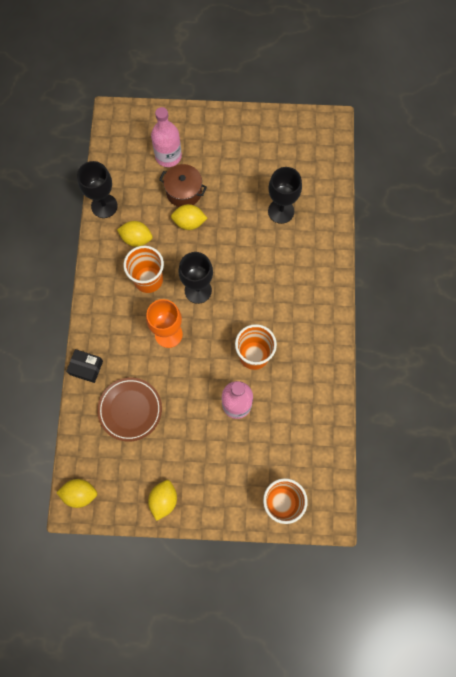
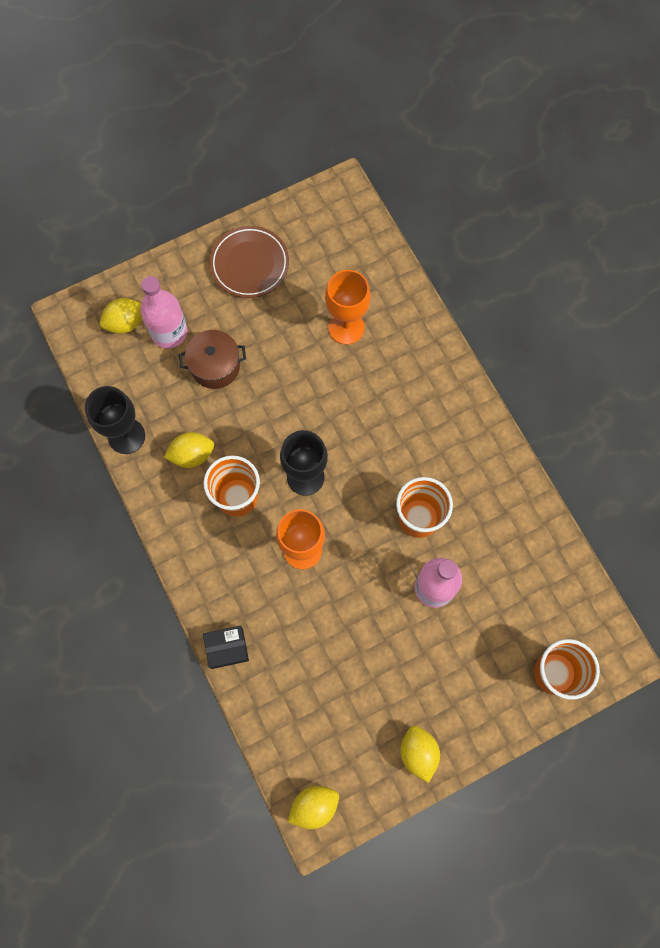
camera: 30 degrees left, 0 degrees up
(130, 410) = (312, 668): brown plate -> brown plate (249, 264)
(189, 222) = (244, 400): yellow lemon -> yellow lemon (125, 323)
(281, 211) = (346, 328): black goblet -> orange goblet

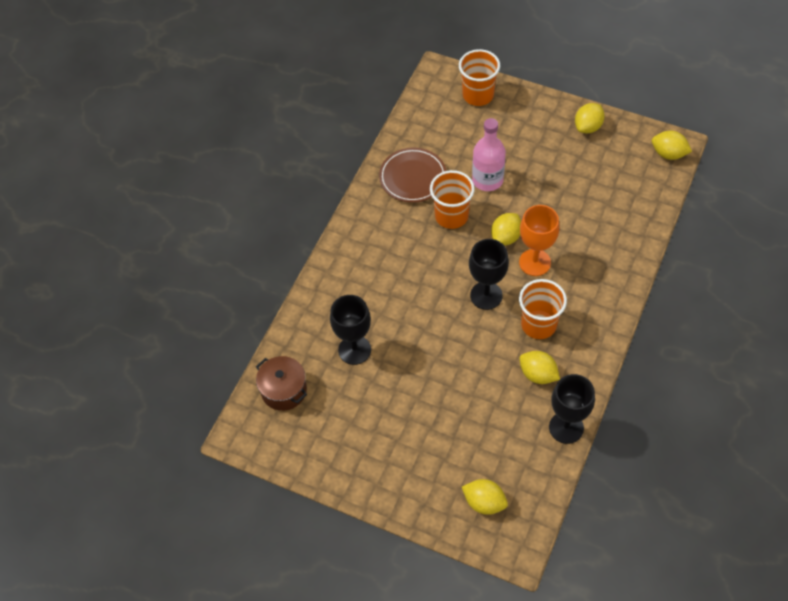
camera: 125 degrees left, 15 degrees down
(169, 332) = (463, 465): pink bottle -> none
(215, 366) = (460, 411): brown pot -> brown pot (284, 390)
(227, 648) = (635, 258): black box -> none
(249, 264) = (358, 453): brown plate -> brown plate (413, 178)
(346, 328) = (354, 350): orange goblet -> black goblet
(352, 547) = (505, 237): none -> yellow lemon

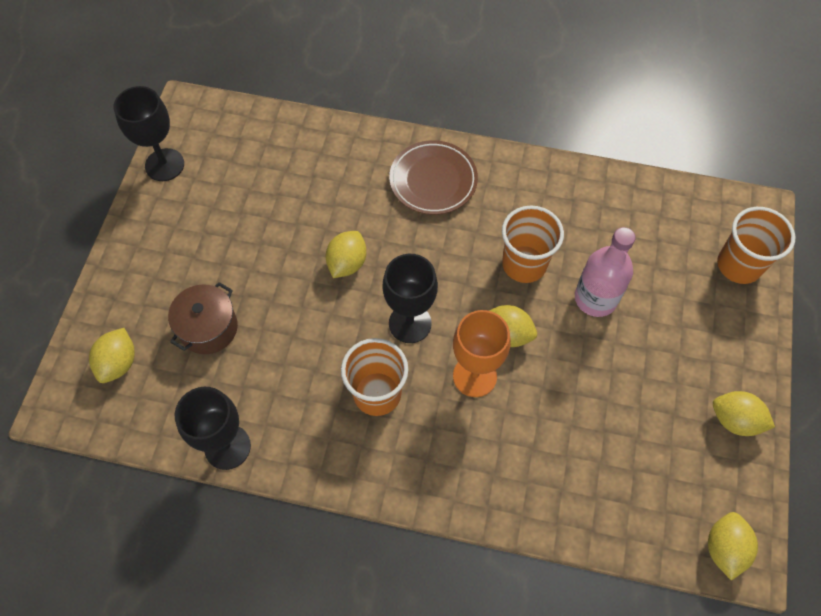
camera: 75 degrees right, 5 degrees up
(284, 390) = (246, 136): brown pot -> brown pot (208, 328)
(354, 350) = (307, 193): black goblet -> black goblet (164, 165)
(413, 178) = (572, 210): brown plate -> brown plate (433, 180)
(538, 374) = (301, 402): yellow lemon -> yellow lemon (347, 263)

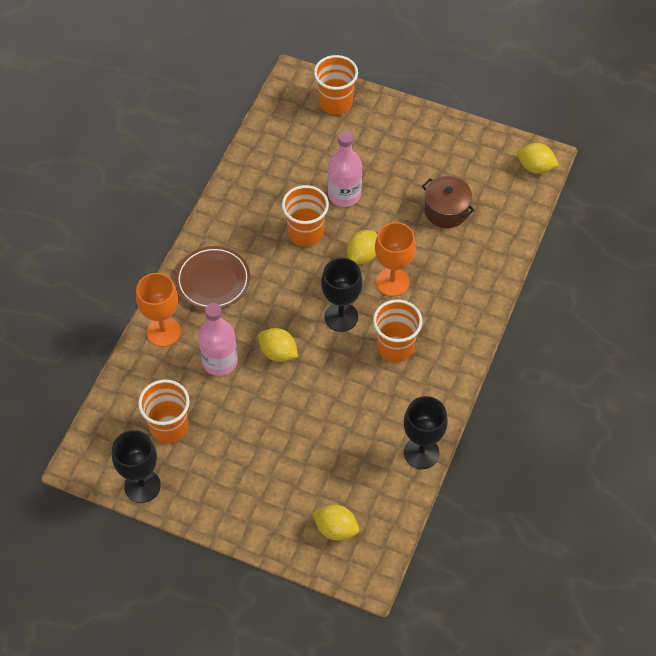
camera: 80 degrees left, 5 degrees down
(208, 328) = (317, 459): brown pot -> brown pot (446, 211)
(237, 175) = (169, 427): none -> orange cup
(326, 207) = (220, 361): none -> pink bottle
(356, 147) = (163, 332): none -> orange goblet
(735, 420) = (451, 138): yellow lemon -> none

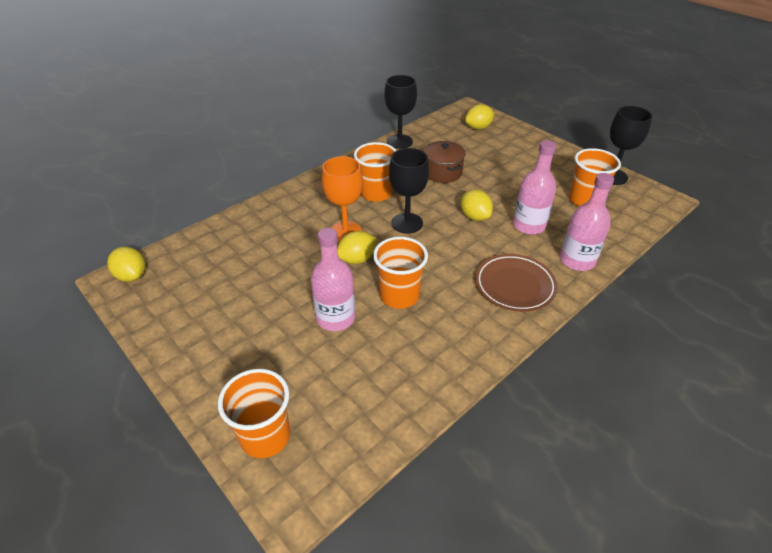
camera: 155 degrees left, 15 degrees down
(163, 332) = (577, 260): orange goblet -> pink bottle
(336, 529) = (478, 127): yellow lemon -> yellow lemon turned 75 degrees counterclockwise
(446, 211) = (250, 269): brown pot -> brown pot (442, 172)

